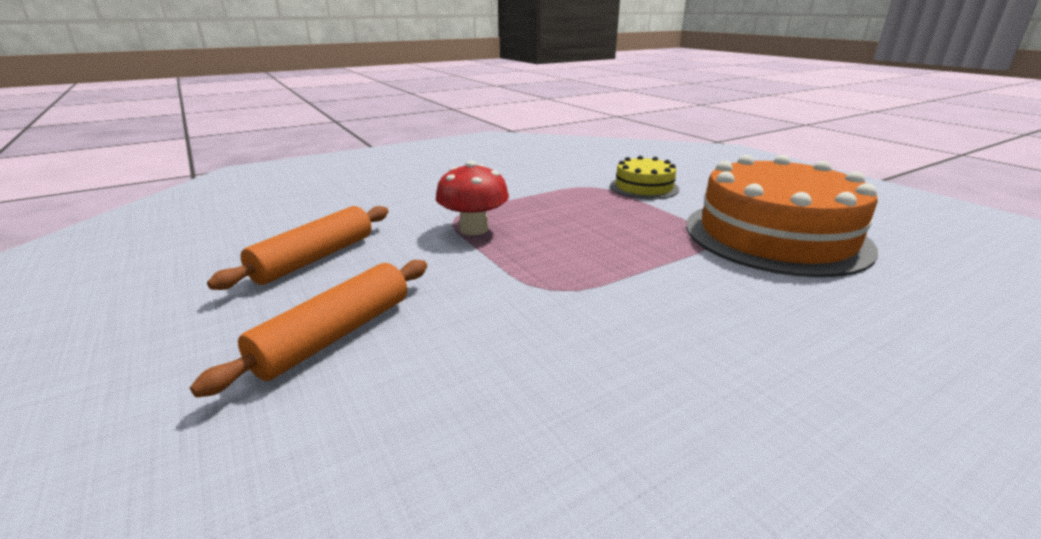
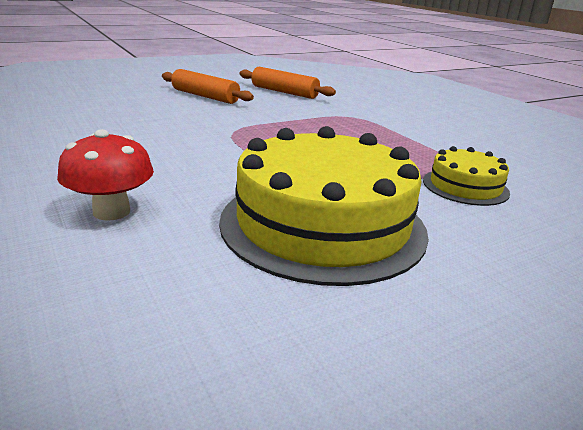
camera: 90 degrees right, 0 degrees up
(474, 229) = (328, 119): red mushroom -> red mushroom (111, 211)
(775, 235) = (323, 224): orange cake -> yellow cake

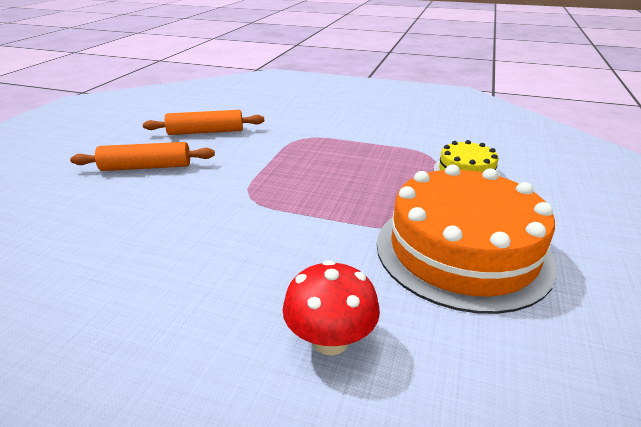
camera: 40 degrees left, 5 degrees up
(323, 224) = (462, 251): yellow cake -> orange cake

